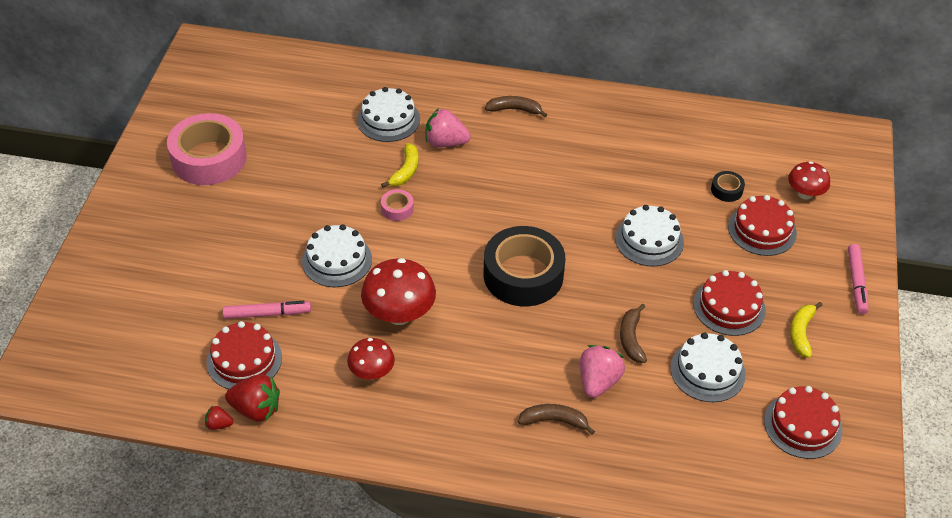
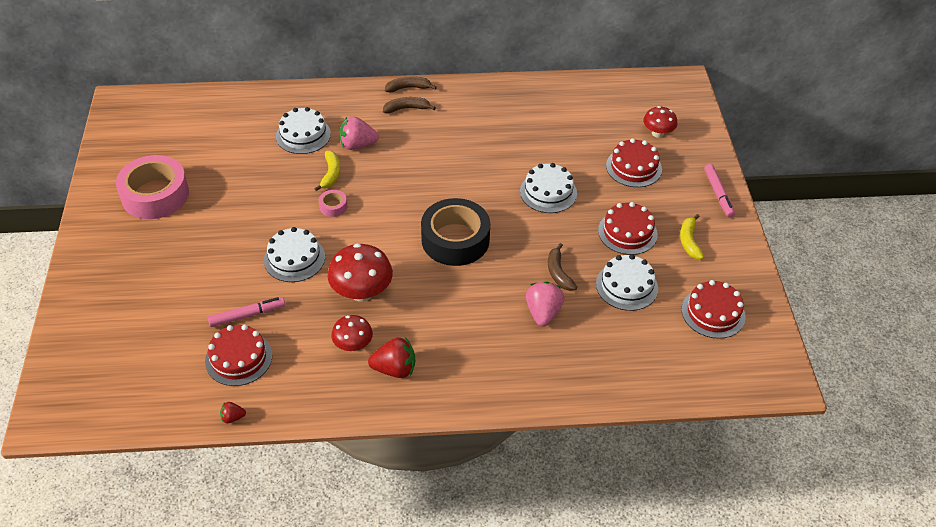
camera: 15 degrees left, 0 degrees up
(256, 409) = (262, 397): red strawberry -> red strawberry (395, 369)
(554, 421) = (517, 352): brown banana -> brown banana (408, 88)
(726, 190) = (596, 141): black tape -> none

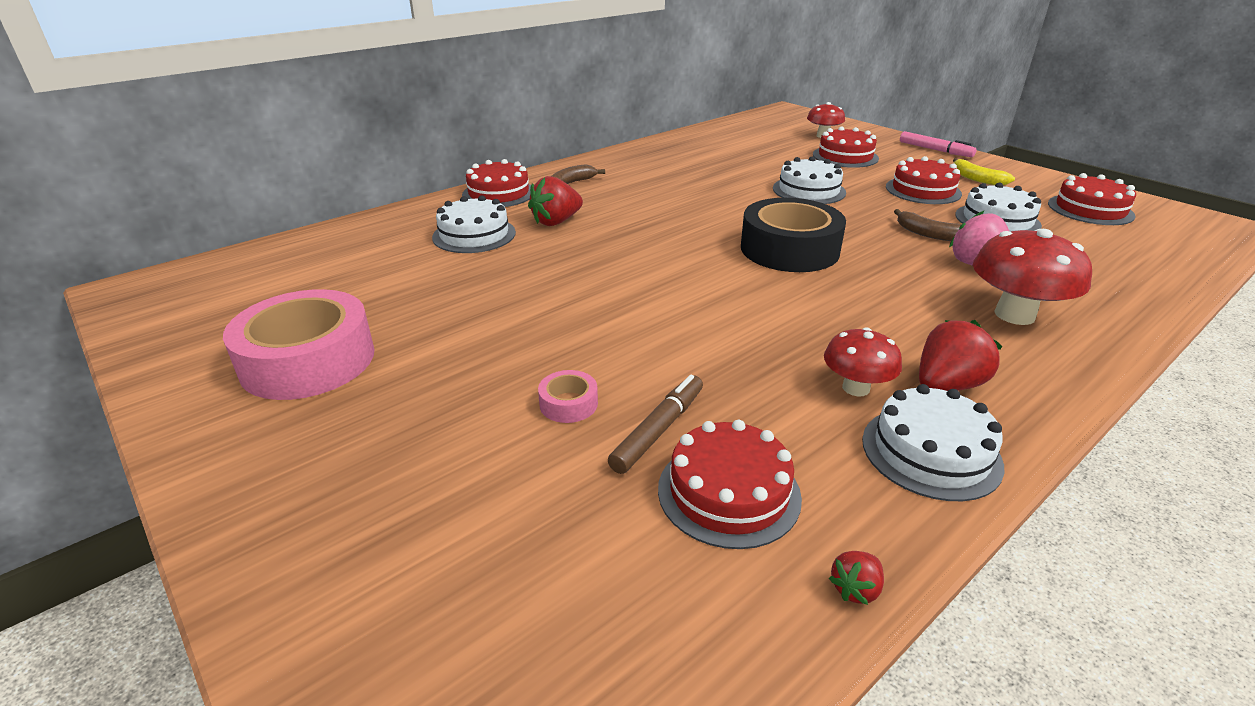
camera: 35 degrees left, 15 degrees down
(247, 315) = (658, 430): pink marker -> brown marker
(294, 258) = (631, 339): white cake -> white cake (931, 452)
(331, 174) = (559, 252): yellow banana -> none
(333, 206) = (606, 275): pink tape -> pink tape (568, 404)
(355, 98) = (498, 193): none -> red cake
(357, 145) = (556, 222): pink strawberry -> red strawberry
(362, 292) = (771, 332): red mushroom -> red mushroom (1014, 315)
(408, 88) = (549, 172): brown banana -> none

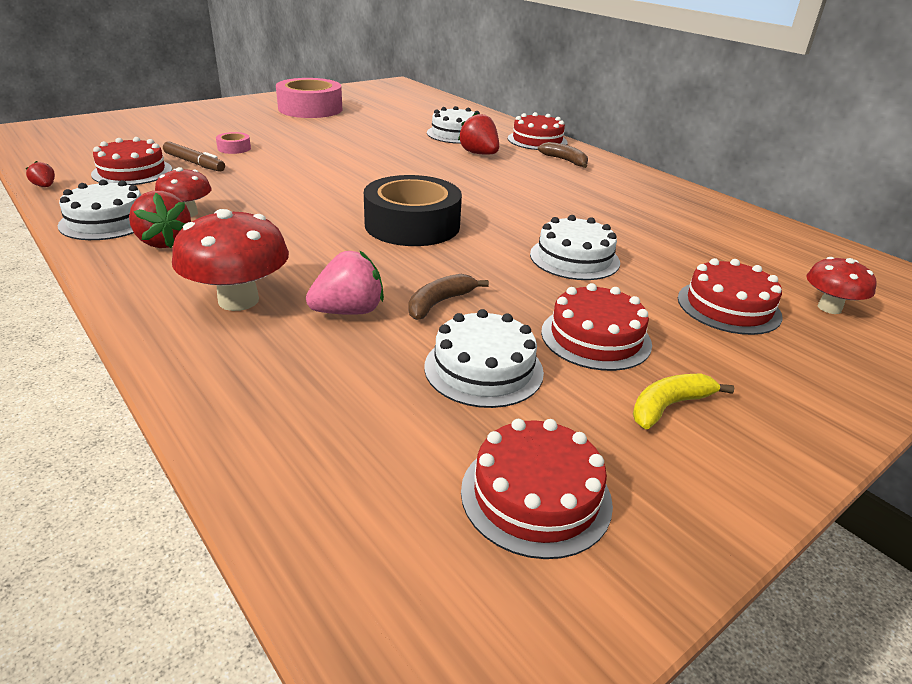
camera: 90 degrees right, 0 degrees up
(935, 150) = (826, 406): pink marker -> none

